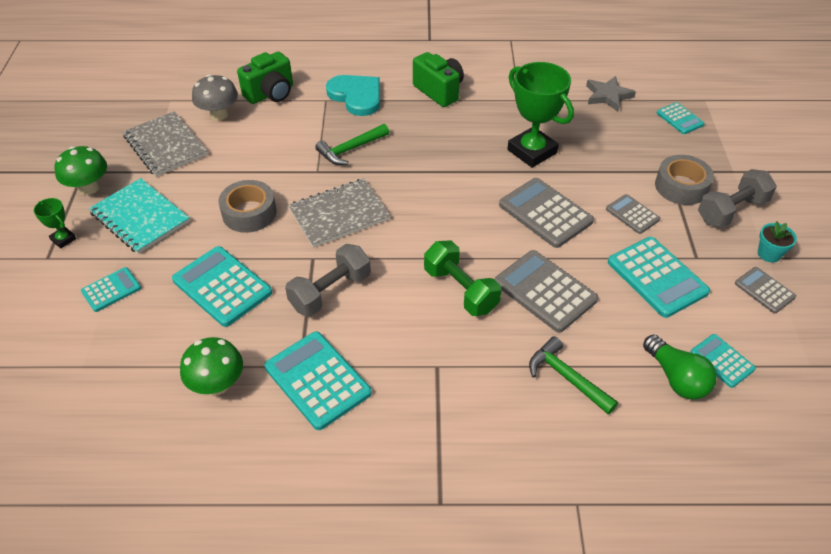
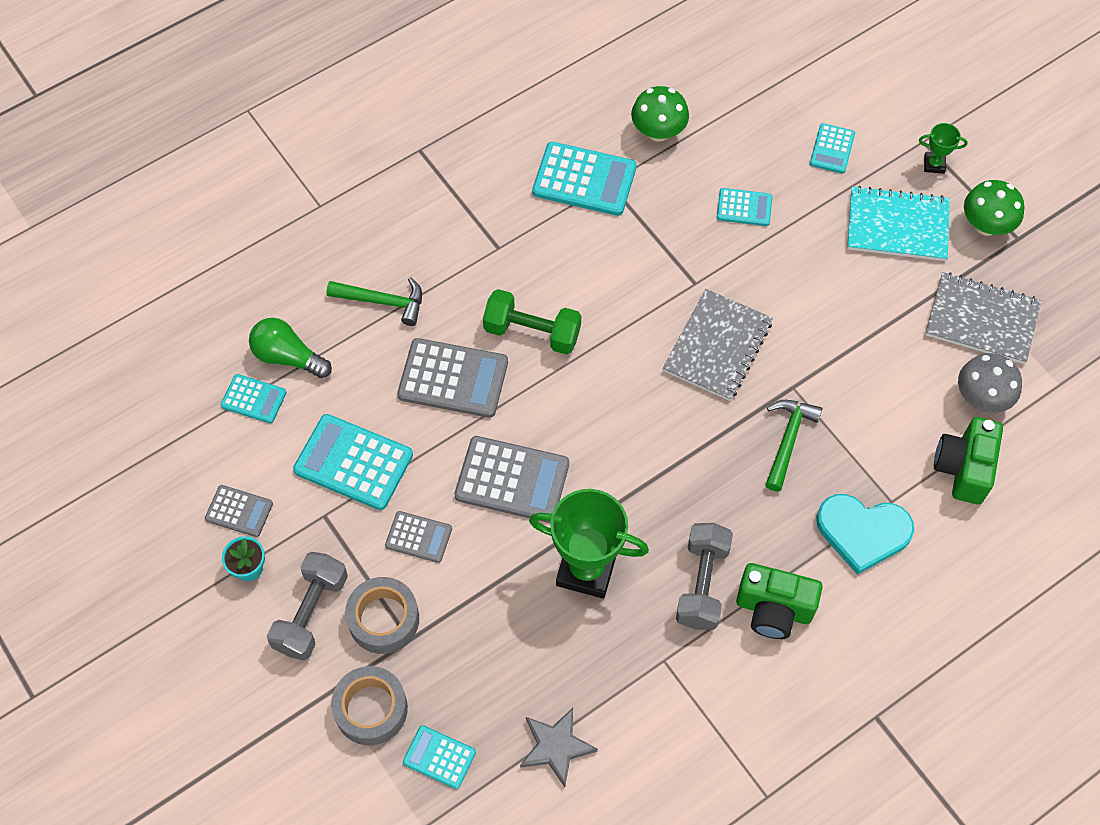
camera: 145 degrees right, 15 degrees up
(222, 286) = (744, 207): turquoise calculator -> turquoise calculator, size x0.56
(249, 213) = (804, 293): grey tape -> grey tape (371, 709)
(330, 292) = (646, 259): grey dumbbell -> grey dumbbell (702, 584)

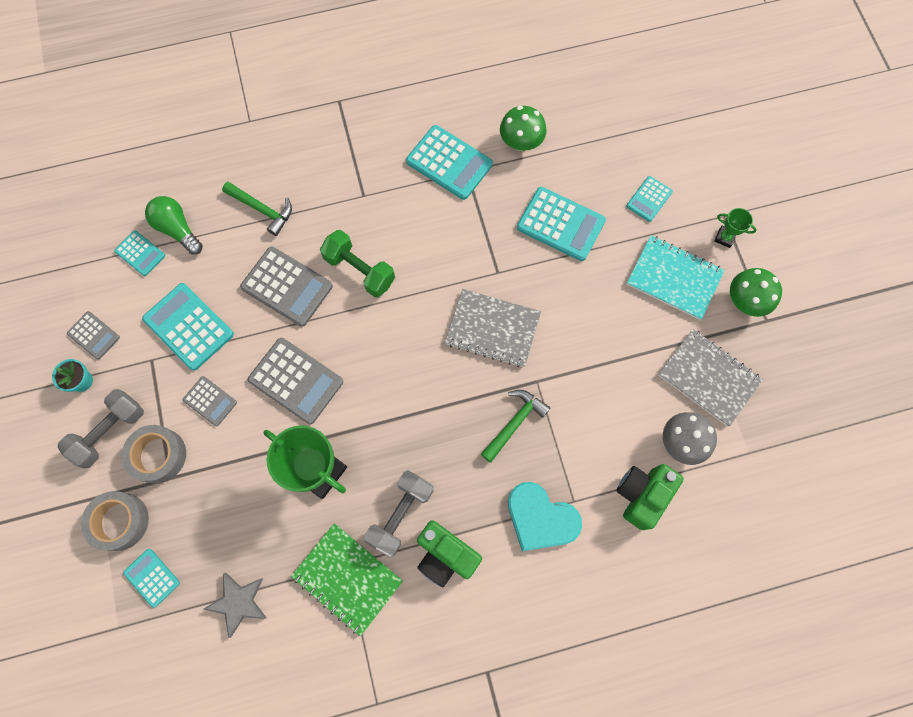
camera: 20 degrees right, 10 degrees up
(672, 674) = (347, 578): none -> green notebook
(717, 346) = (492, 329): grey notebook -> grey notebook turned 60 degrees clockwise
(744, 207) = (560, 224): turquoise calculator -> turquoise calculator, size x1.78

